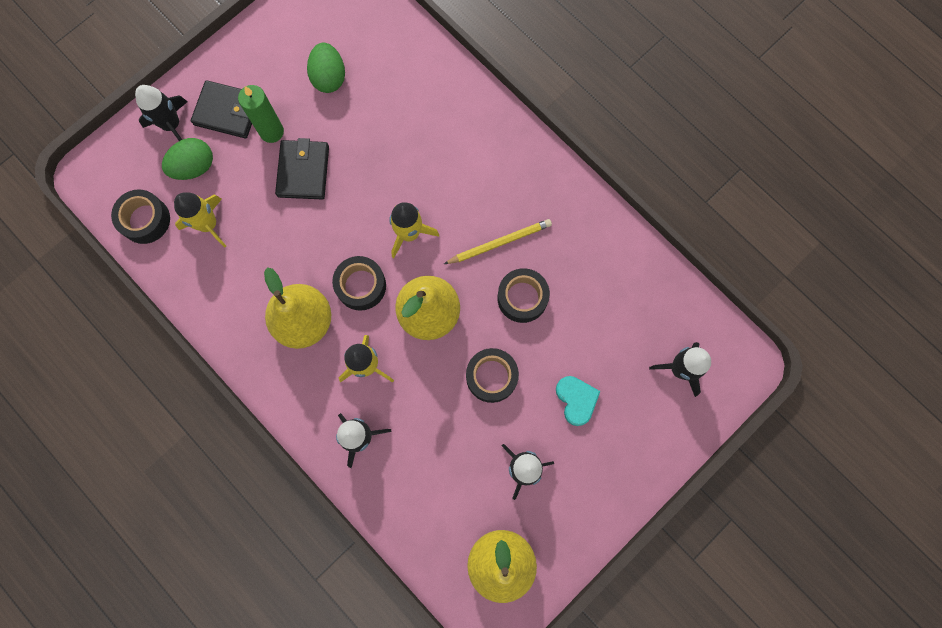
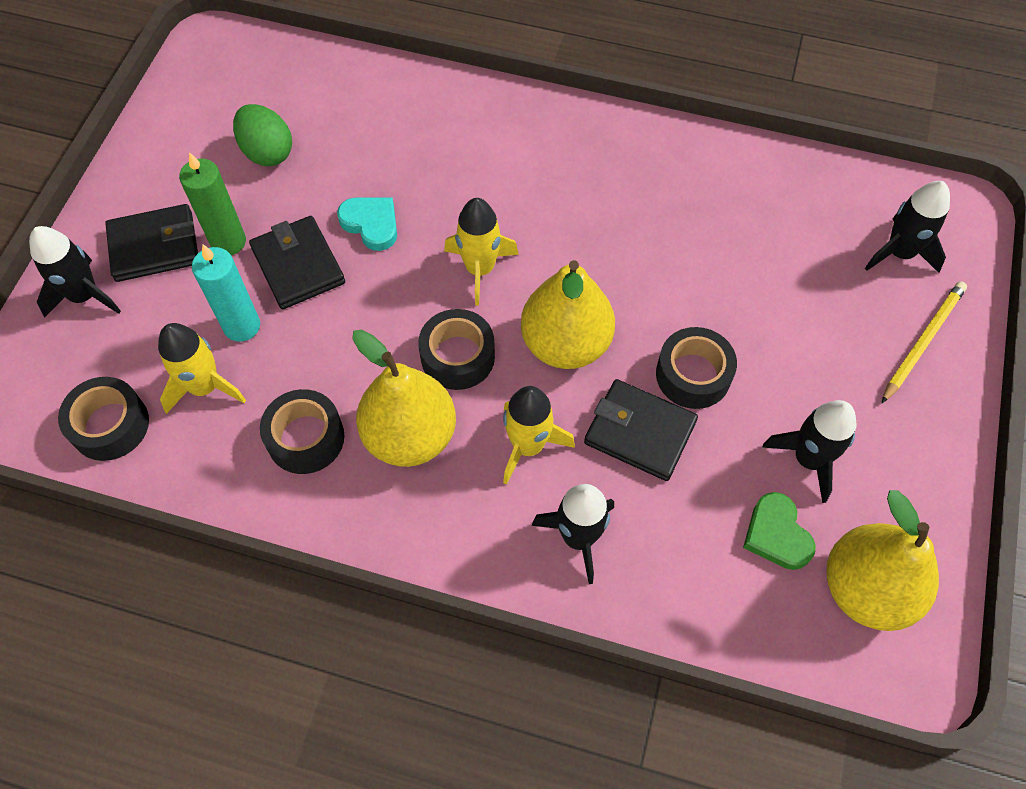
camera: 30 degrees left, 15 degrees down
(194, 167) = (145, 329): green egg -> none
(249, 195) = (242, 326): none -> turquoise candle
(436, 394) = (639, 432): none -> black wallet
(472, 501) = (776, 534): none -> green heart
(499, 242) = (596, 225): yellow pencil -> yellow pencil (922, 342)
(522, 298) = (666, 270): black tape -> black tape (305, 438)
(576, 400) = (811, 347): turquoise heart -> turquoise heart (371, 224)

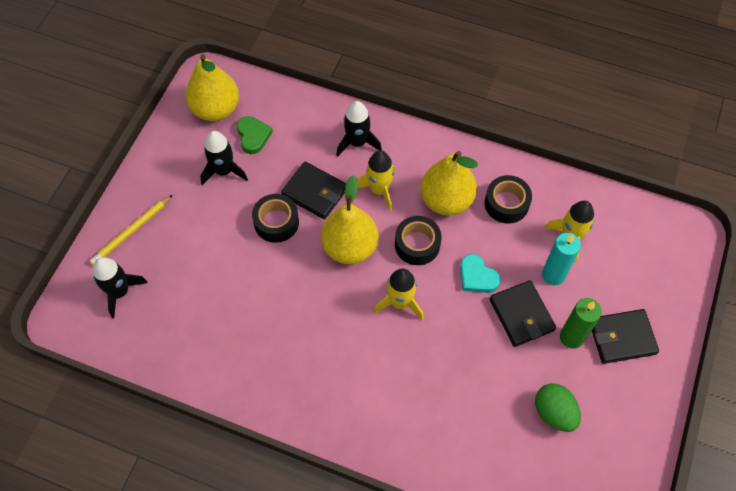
camera: 175 degrees left, 0 degrees up
(84, 296) = (660, 304): black rocket -> none
(110, 425) = (622, 219): black tape -> none
(371, 224) = (473, 343): turquoise heart -> turquoise heart (477, 277)

